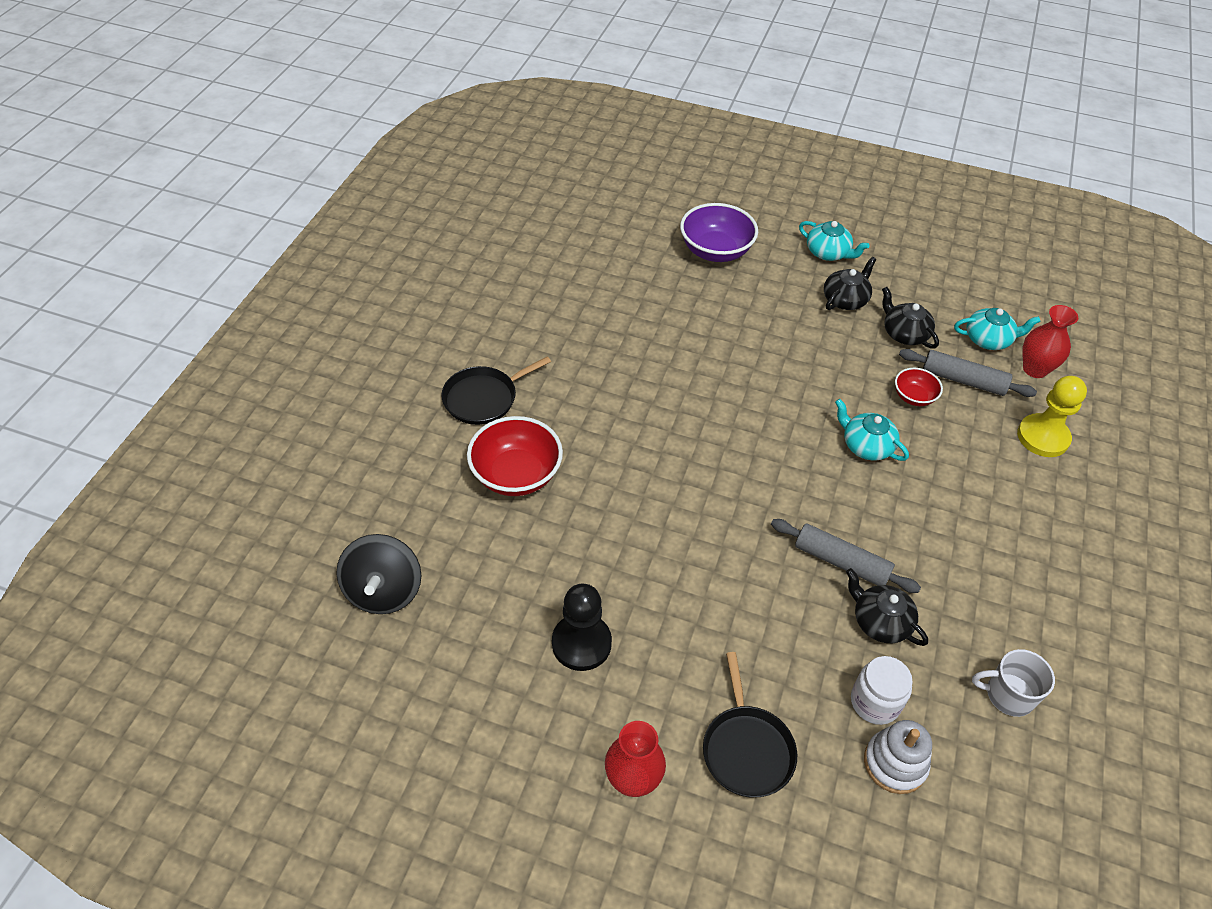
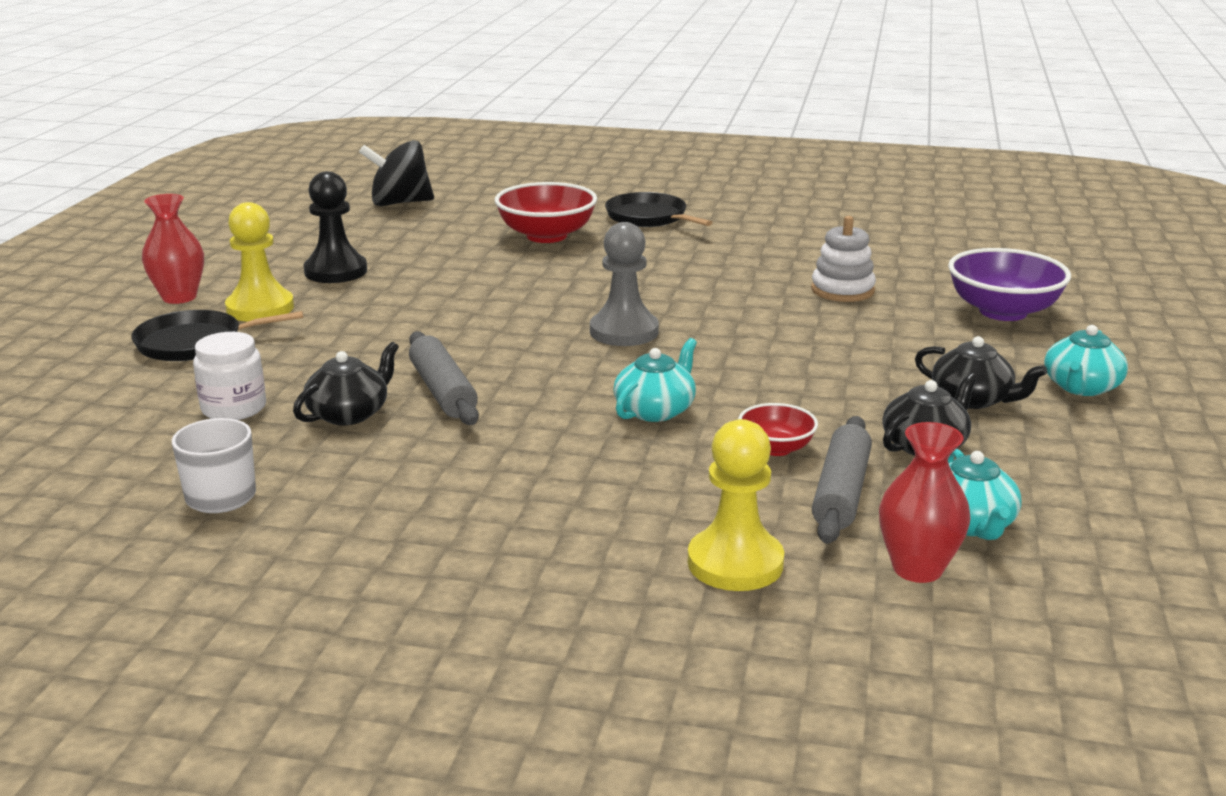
camera: 85 degrees right, 25 degrees down
(669, 702) = (260, 308): none -> yellow pawn
(738, 446) = (624, 332): none -> grey pawn
(841, 562) = (443, 391): grey rolling pin -> grey rolling pin turned 45 degrees counterclockwise
(895, 763) = (149, 418): white stacking toy -> white stacking toy (842, 290)

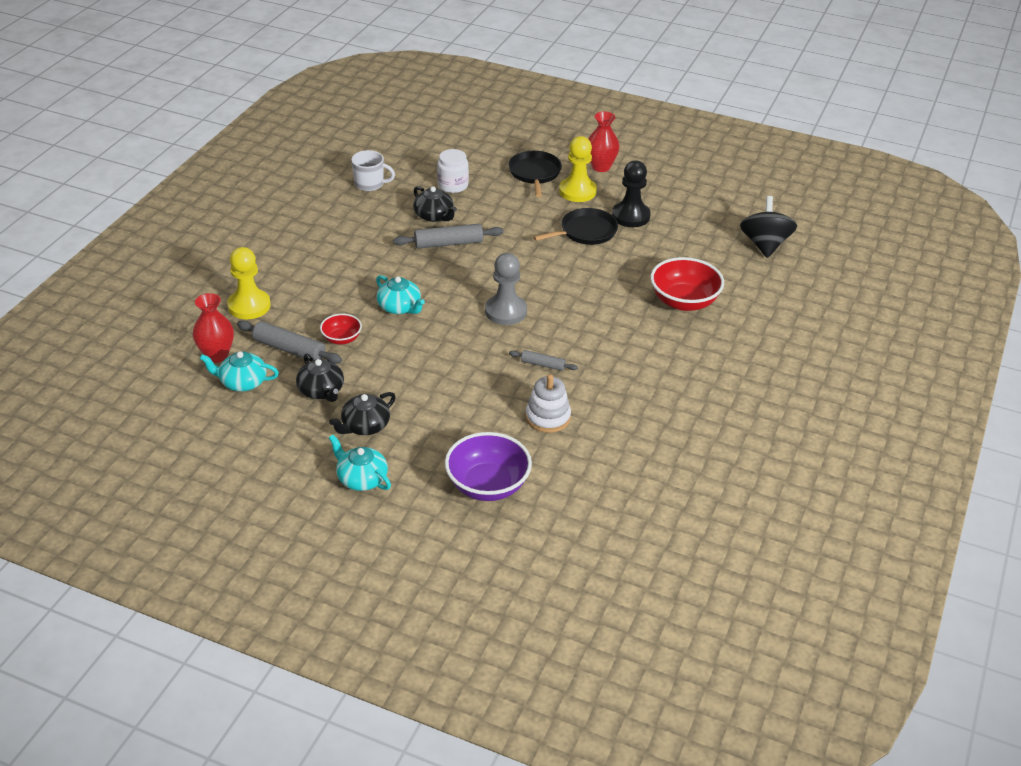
camera: 100 degrees right, 15 degrees up
(649, 217) = (719, 354): black pan -> black pan (585, 232)
(736, 300) = (543, 365): none -> grey rolling pin

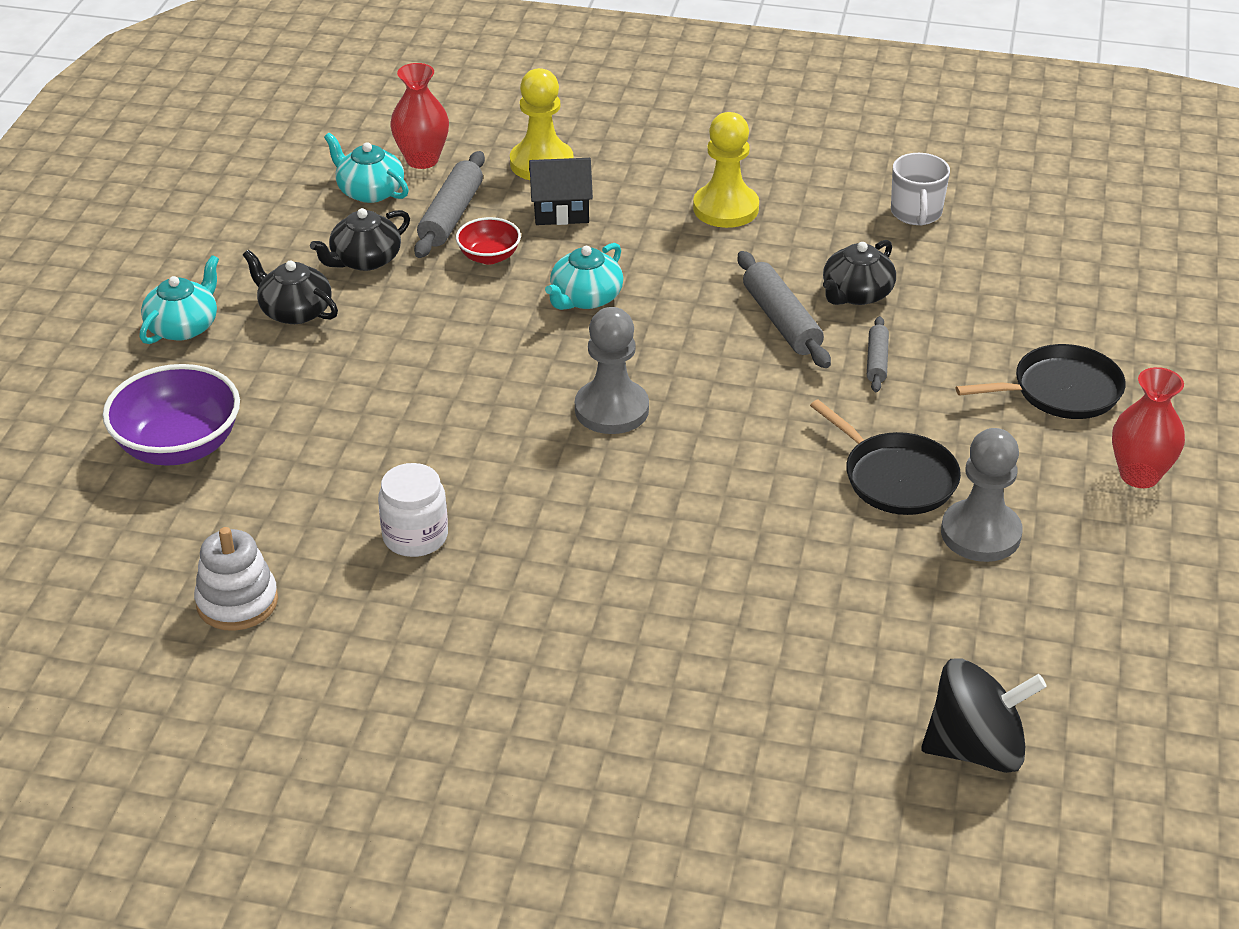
camera: 80 degrees right, 0 degrees up
(242, 382) = (369, 191): turquoise teapot -> turquoise teapot turned 45 degrees counterclockwise
(307, 305) = (561, 211): none -> black house
(453, 185) = (962, 300): white jar -> white jar (415, 536)
(543, 365) = (479, 469): grey rolling pin -> grey rolling pin (876, 361)
(548, 417) = (345, 490): white stacking toy -> white stacking toy (237, 602)
(577, 191) = (1030, 452): yellow pawn -> yellow pawn (725, 208)
(631, 216) = (980, 533): black pawn -> grey pawn
(684, 301) = (720, 632): red bowl -> none

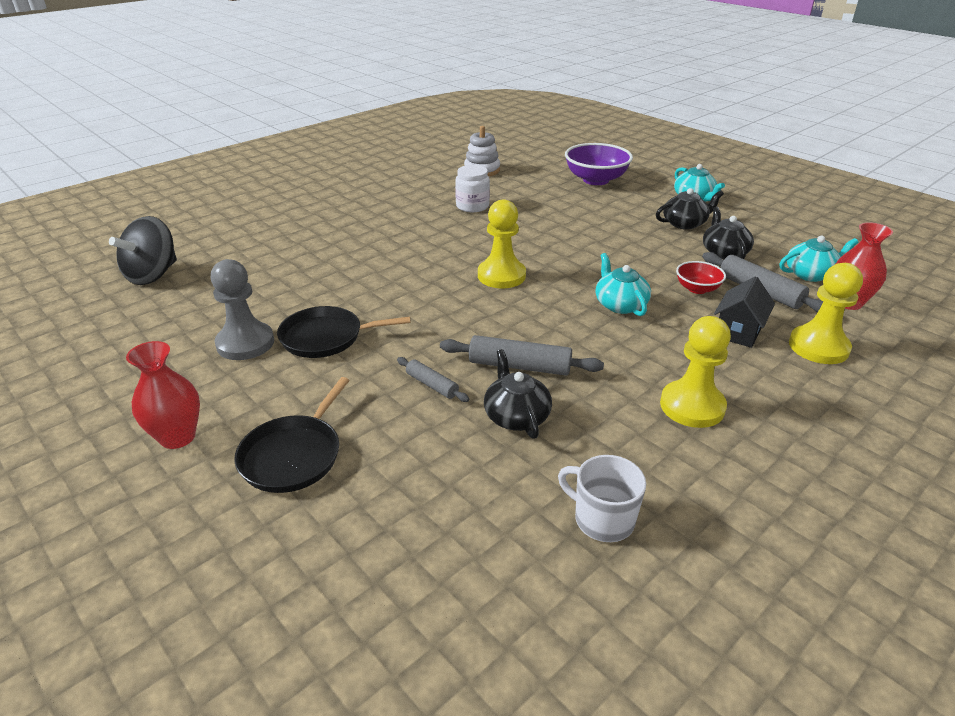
camera: 125 degrees right, 5 degrees down
(611, 409) = (501, 276): grey pawn -> yellow pawn

